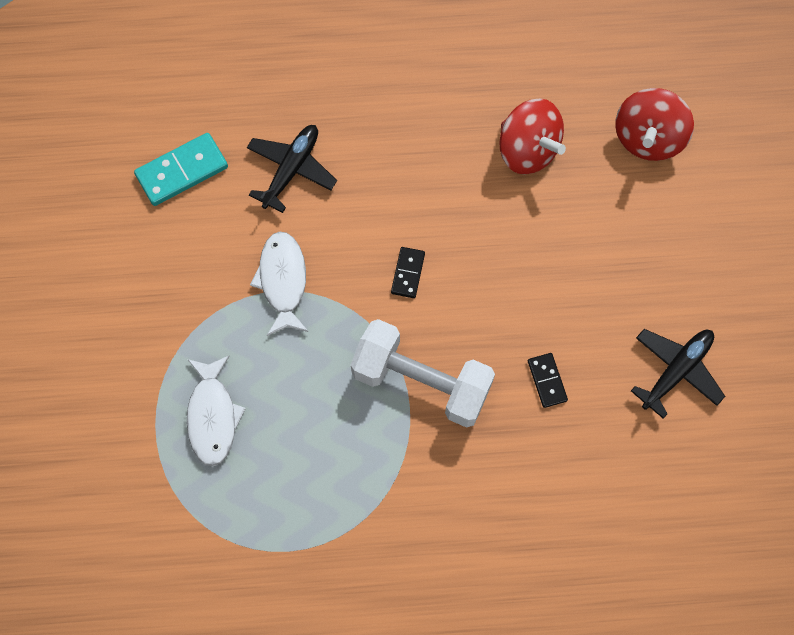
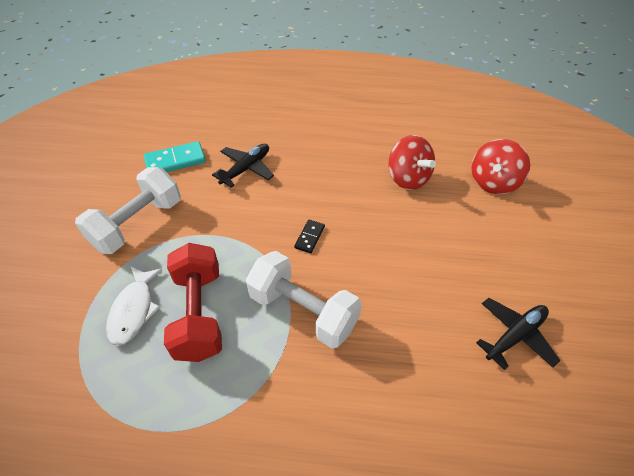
camera: 10 degrees right, 20 degrees down
(168, 290) = (137, 224): none -> white dumbbell
(283, 281) = (219, 229): white fish -> none
(295, 407) = (199, 313): none -> red dumbbell
(547, 381) = (405, 326): black domino -> none

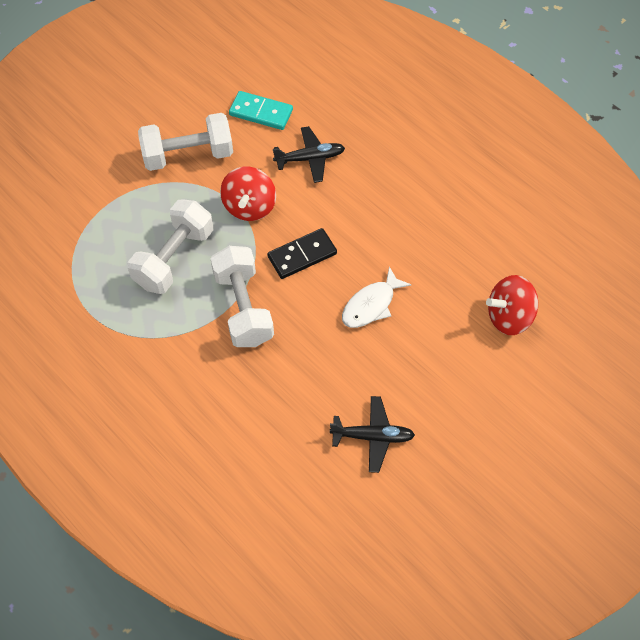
camera: 40 degrees right, 10 degrees up
(134, 310) = (135, 225): white fish -> white fish (371, 305)
(199, 313) = (174, 258): red dumbbell -> white dumbbell
(310, 237) = (302, 255): black domino -> black domino, size x1.74
(408, 178) = (436, 260): red spinning top -> red spinning top (249, 206)

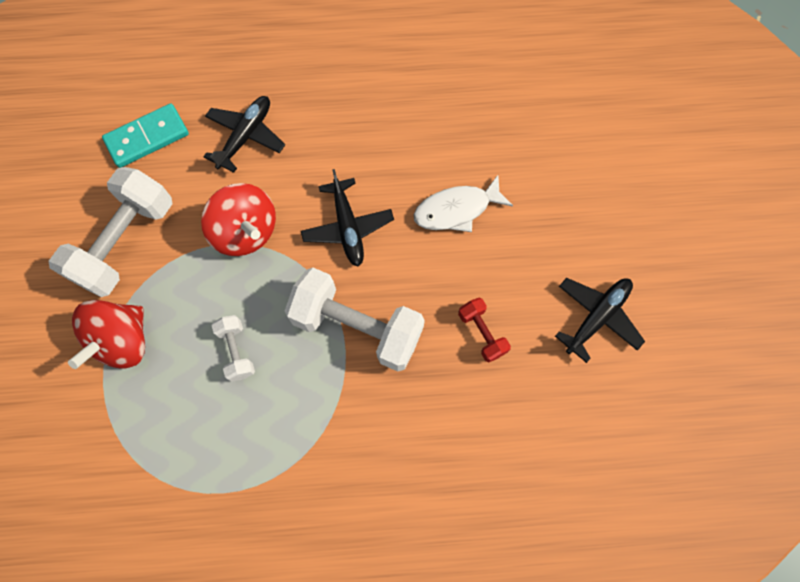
camera: 50 degrees left, 10 degrees up
(174, 258) = (237, 351): white dumbbell -> white dumbbell, size x0.48
(301, 377) = (482, 333): none -> red dumbbell
(302, 255) = (348, 227): black domino -> black plane
(371, 305) = (456, 210): white fish -> white fish turned 75 degrees clockwise
(509, 317) = (565, 110): red spinning top -> red spinning top (123, 341)

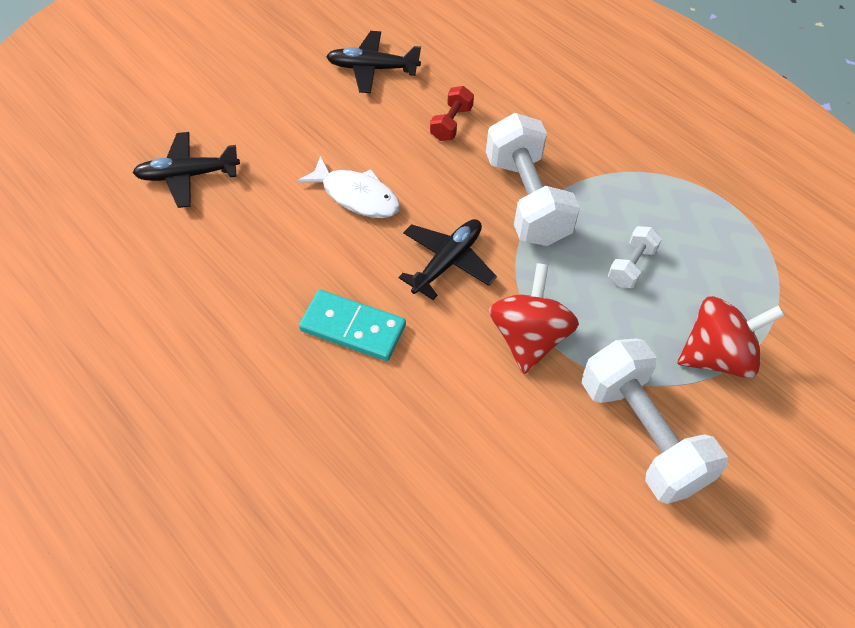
camera: 130 degrees left, 15 degrees down
(126, 243) = (641, 434): white dumbbell -> white dumbbell turned 75 degrees clockwise
(147, 138) = (521, 520): turquoise domino -> turquoise domino (353, 328)
(246, 136) = (431, 419): black plane -> black plane (187, 175)

